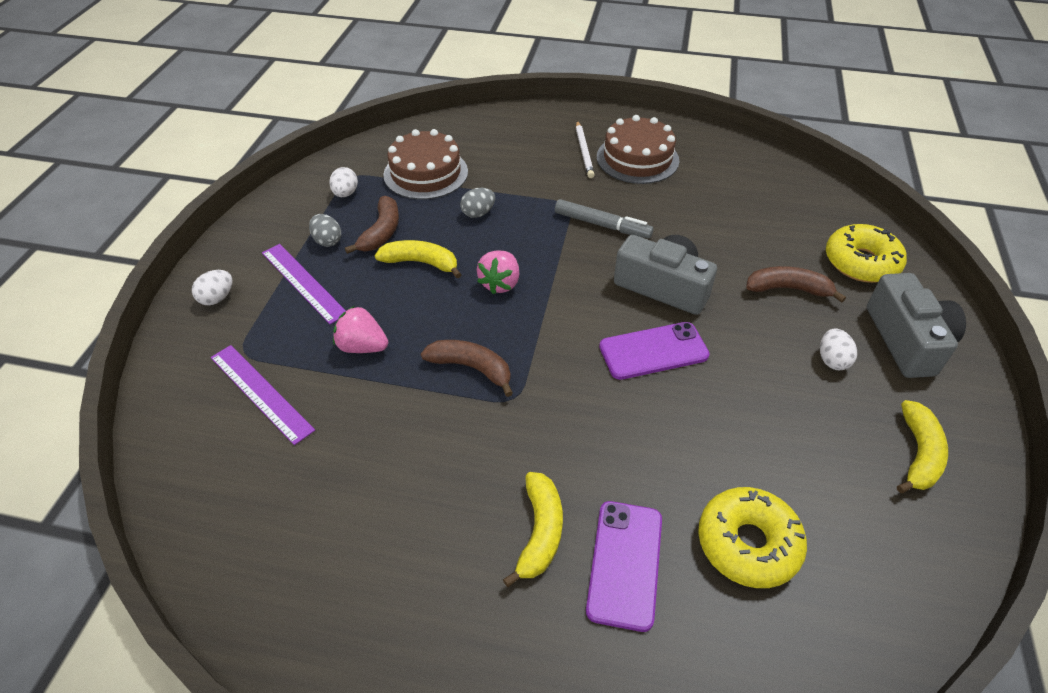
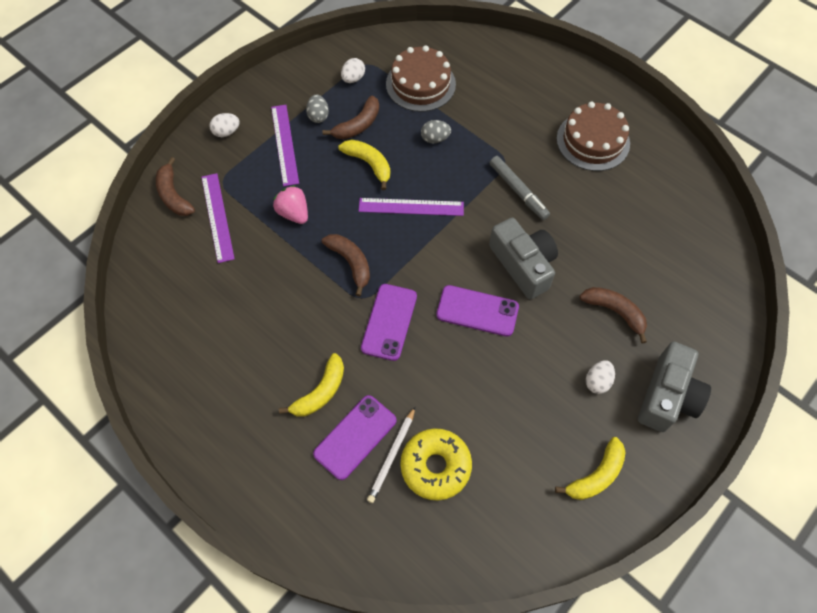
camera: 30 degrees right, 15 degrees up
(181, 394) = (174, 195): none -> brown banana
(500, 283) = (411, 207): pink strawberry -> purple ruler
(564, 409) = (389, 322): none -> purple phone
(584, 151) = (555, 114): white pencil -> white pencil (392, 456)
(861, 262) = (693, 318): yellow donut -> none

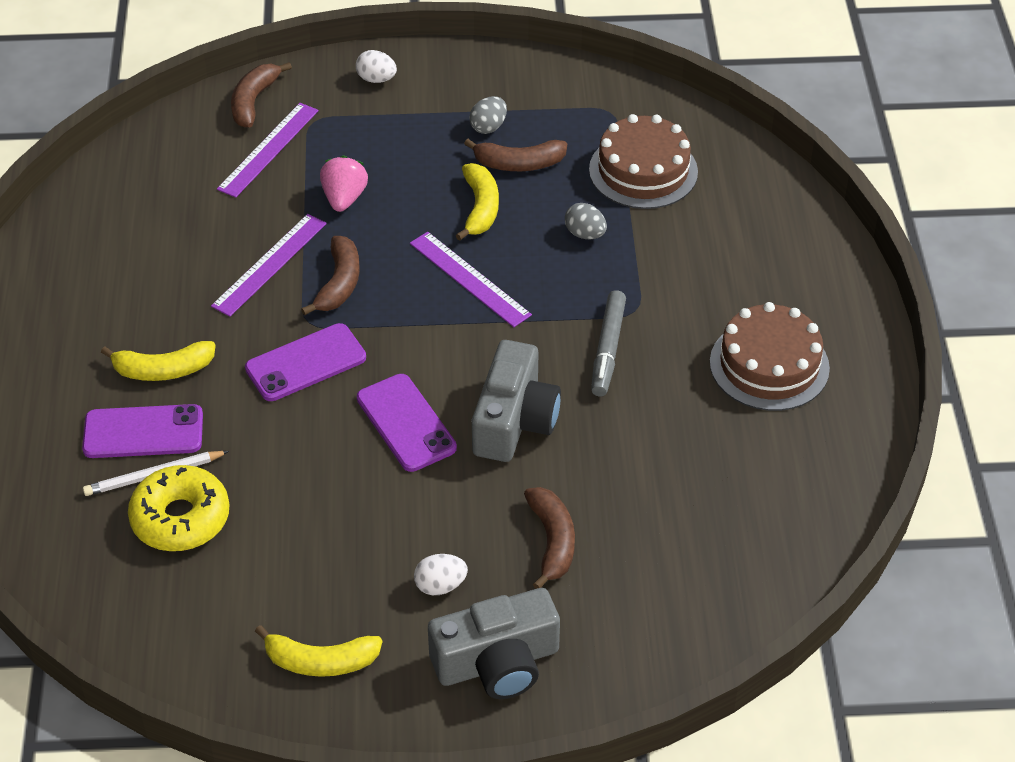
camera: 45 degrees right, 15 degrees down
(284, 144) = (418, 130): purple ruler -> purple ruler (269, 264)
(353, 78) = (575, 116): white egg -> none

